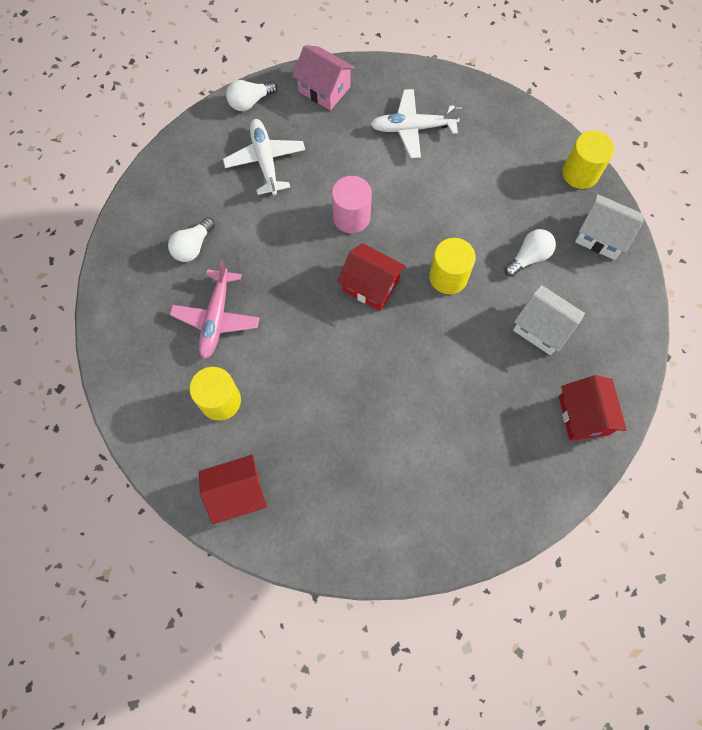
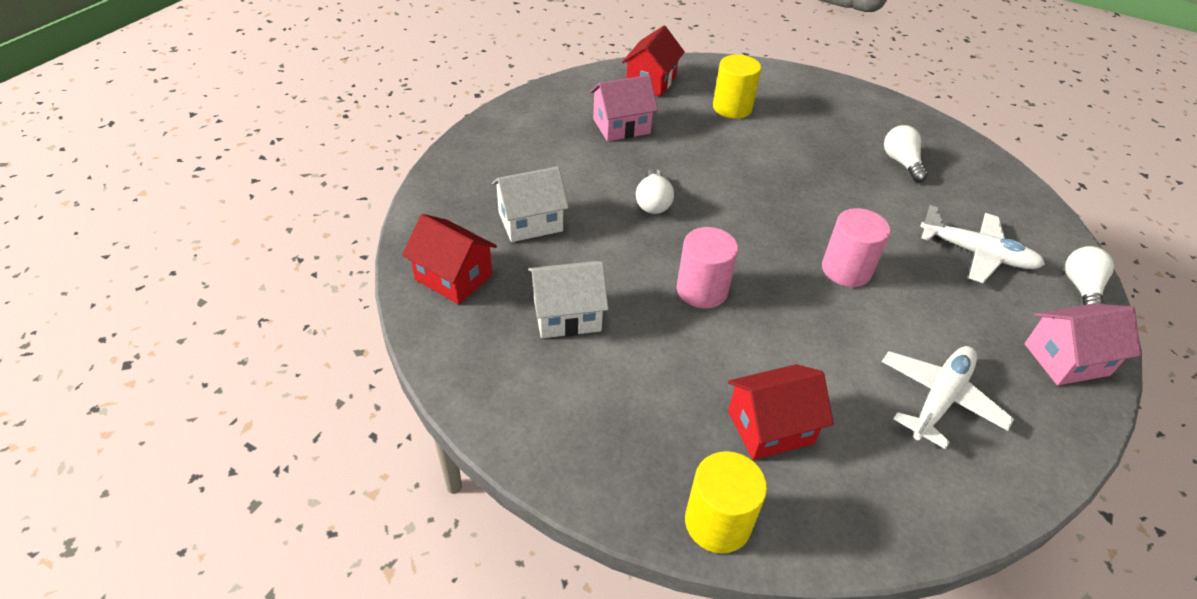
camera: 130 degrees right, 25 degrees down
(216, 318) = (810, 139): pink plane -> none
(327, 459) = (621, 126): none -> pink house
(371, 285) = (750, 234): red house -> red house (770, 427)
(448, 277) = (702, 290): yellow cylinder -> pink cylinder
(529, 257) = (655, 368): white light bulb -> white light bulb (653, 202)
(601, 236) = (606, 460): white house -> white house (530, 222)

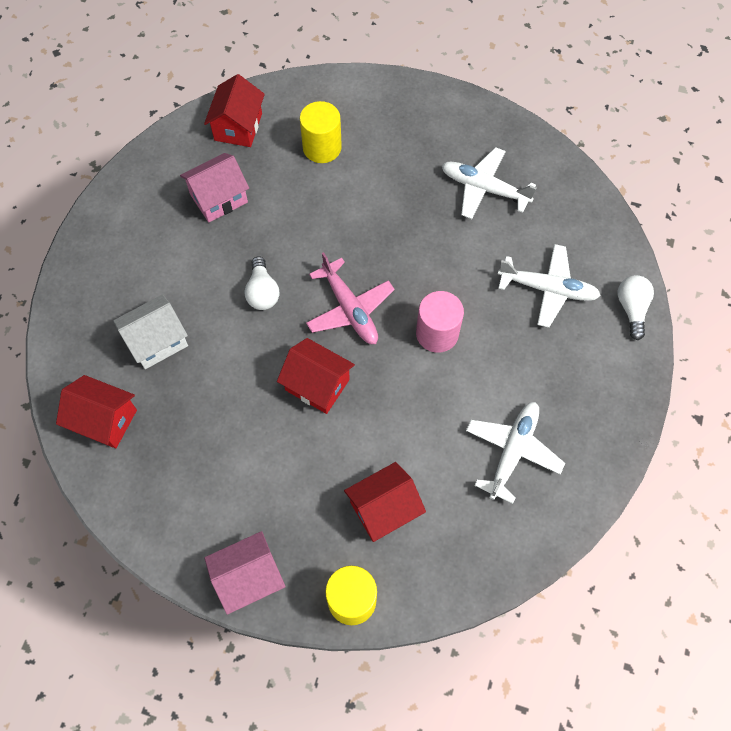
camera: 10 degrees left, 20 degrees up
(567, 315) = (209, 438): white house -> none
(702, 290) = (317, 385): pink cylinder -> red house
(747, 232) = (350, 309): none -> pink plane
(901, 162) = (484, 188): white light bulb -> white plane
(1066, 359) = (612, 389): pink house -> pink house (249, 578)

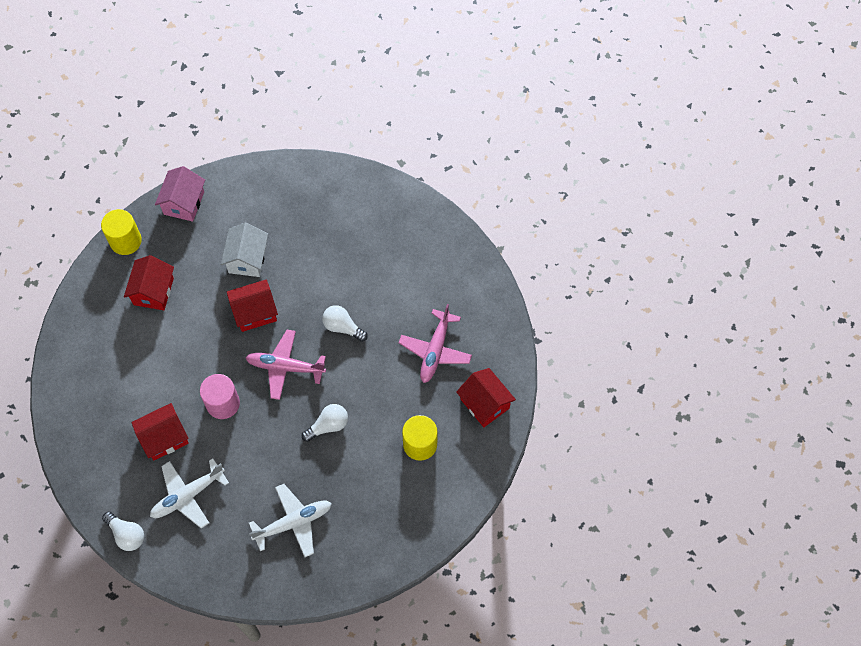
camera: 130 degrees right, 0 degrees up
(104, 420) = (337, 192): red house -> red house (164, 438)
(157, 341) = (362, 249): white house -> white house (247, 259)
(219, 198) = (435, 350): pink house -> pink plane
(372, 228) = (328, 425): none -> white light bulb
(512, 451) = (117, 383): white plane -> none

